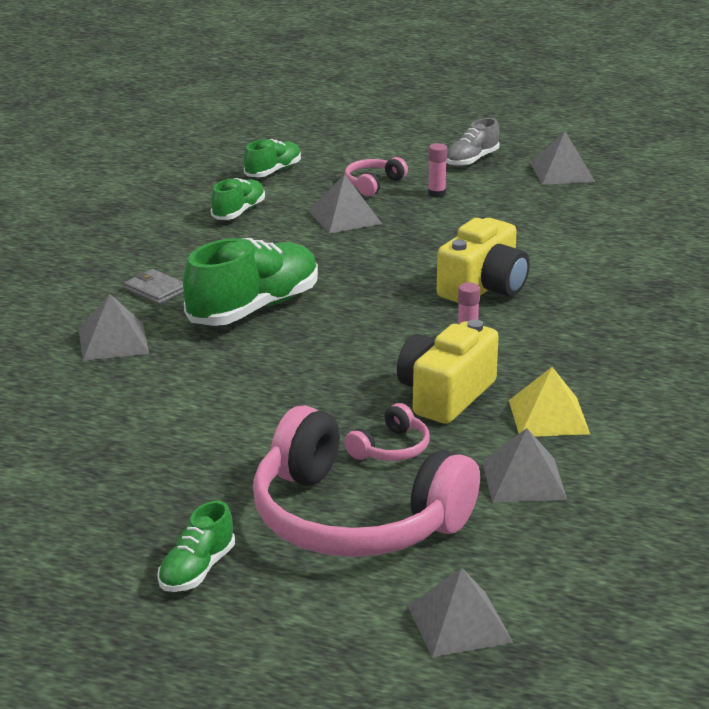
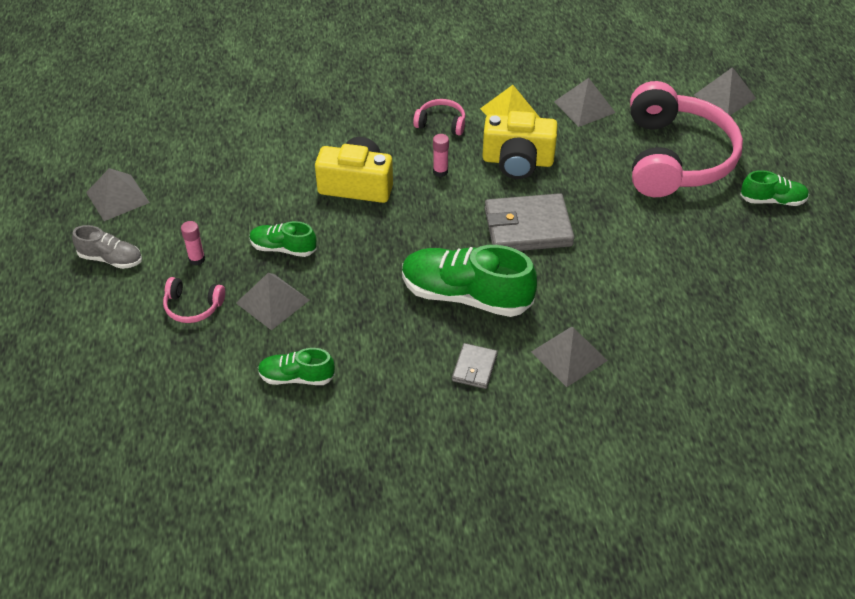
camera: 115 degrees left, 20 degrees up
(273, 171) = (192, 389): green shoe -> green shoe (283, 248)
(320, 370) = (528, 227): none -> grey wallet
(391, 448) = (595, 166): pink headphones -> pink headphones (441, 123)

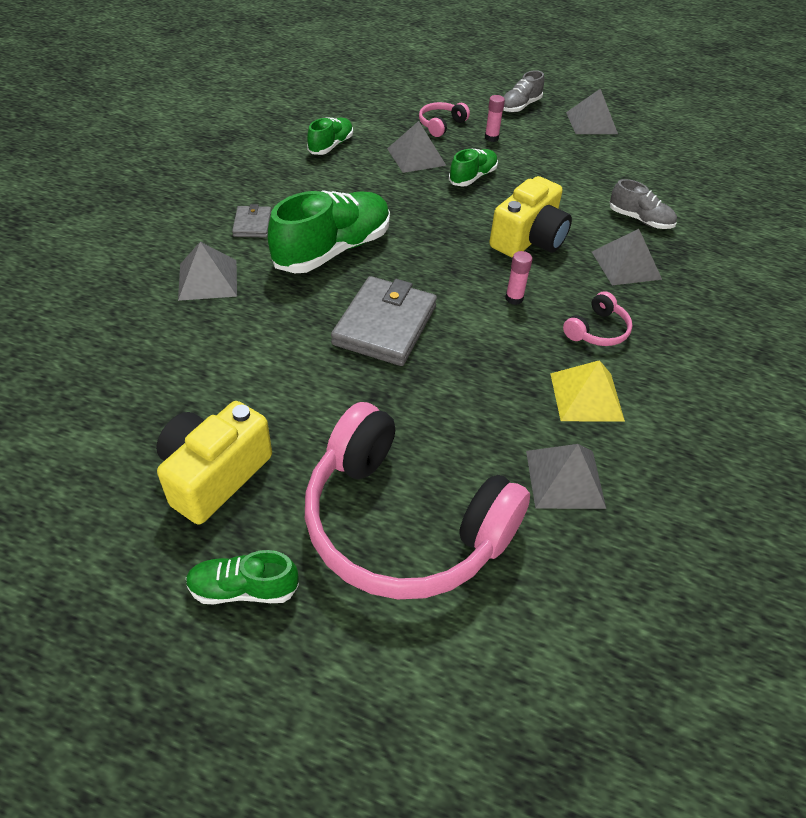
camera: 115 degrees right, 0 degrees up
(279, 131) = (640, 220): none -> grey shoe
(474, 368) = (252, 224): grey wallet -> grey wallet turned 45 degrees clockwise
(517, 161) = (494, 364): yellow camera -> yellow camera (214, 475)
(724, 96) = (501, 690): grey pyramid -> grey pyramid (626, 265)
(772, 200) = (243, 589): green shoe -> green shoe turned 60 degrees clockwise

